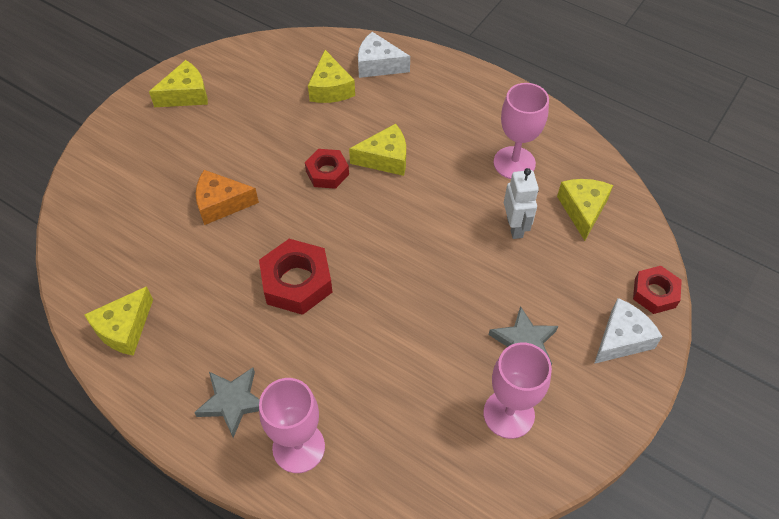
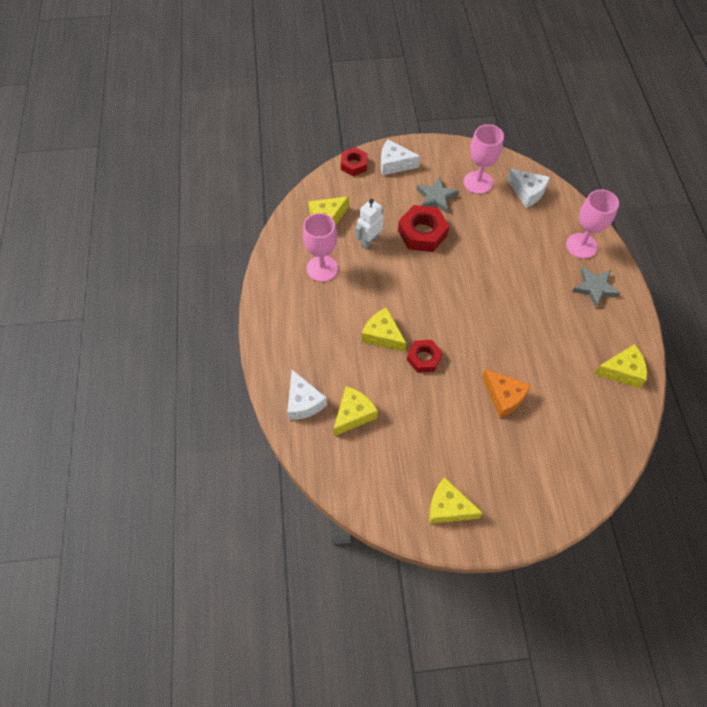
camera: 130 degrees left, 5 degrees up
(297, 282) = (508, 314): red nut -> red nut (422, 233)
(439, 463) = (527, 192): none -> white cheese

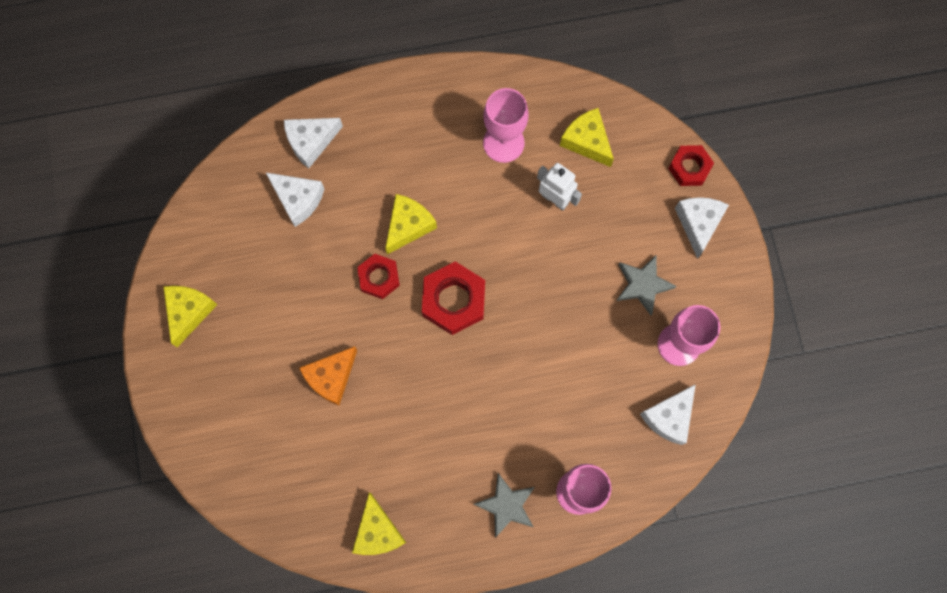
camera: 85 degrees right, 15 degrees up
(353, 414) = (298, 199): yellow cheese -> white cheese
(422, 233) = (576, 268): red nut -> red nut (454, 300)

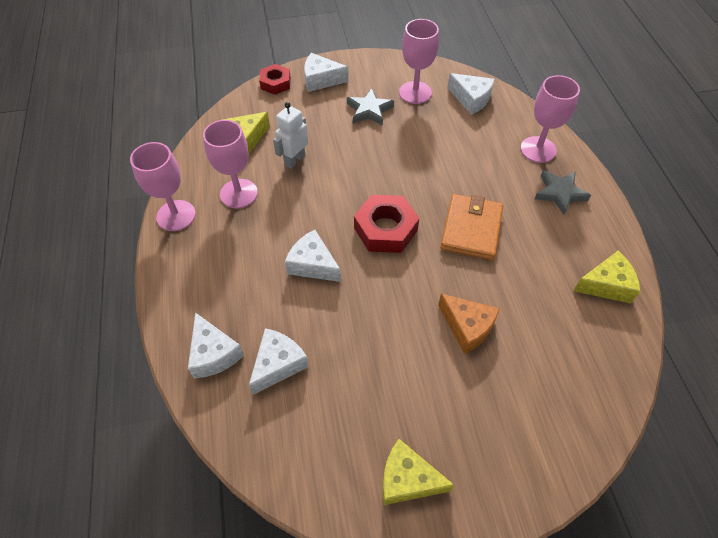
camera: 90 degrees left, 20 degrees down
(379, 278) = (364, 288): red nut -> none
(408, 226) = (313, 264): yellow cheese -> white cheese
(453, 394) = (471, 229): none -> orange wallet
(472, 83) = (176, 215): none -> pink goblet

